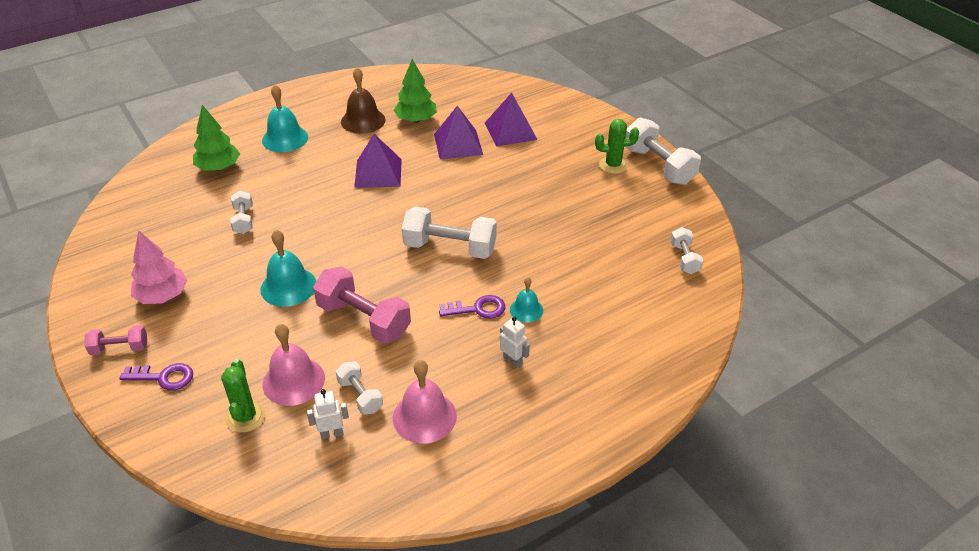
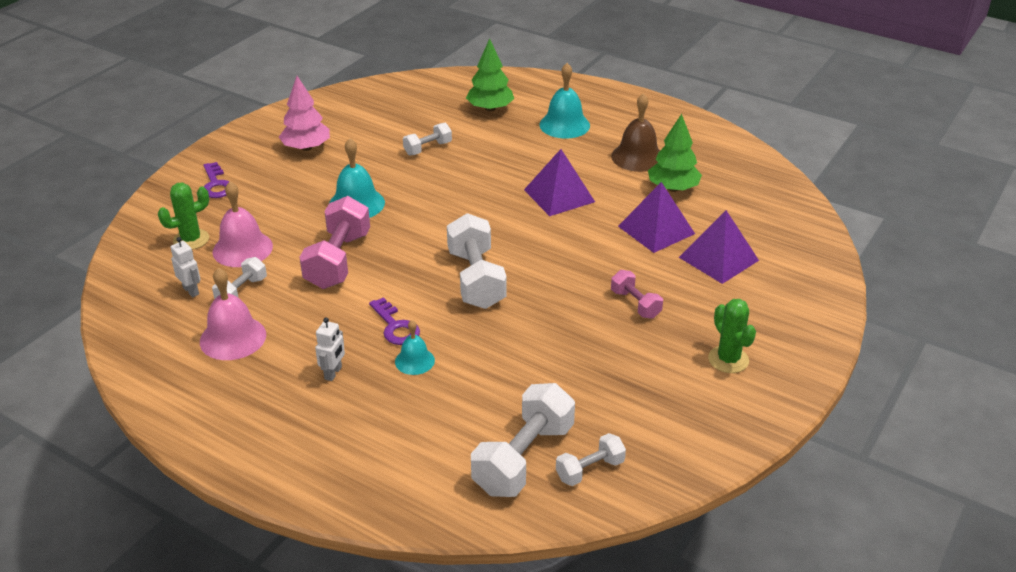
camera: 65 degrees right, 5 degrees down
(120, 348) = (237, 153): pink dumbbell -> pink dumbbell (635, 304)
(658, 166) = (764, 401): white dumbbell -> white dumbbell (523, 458)

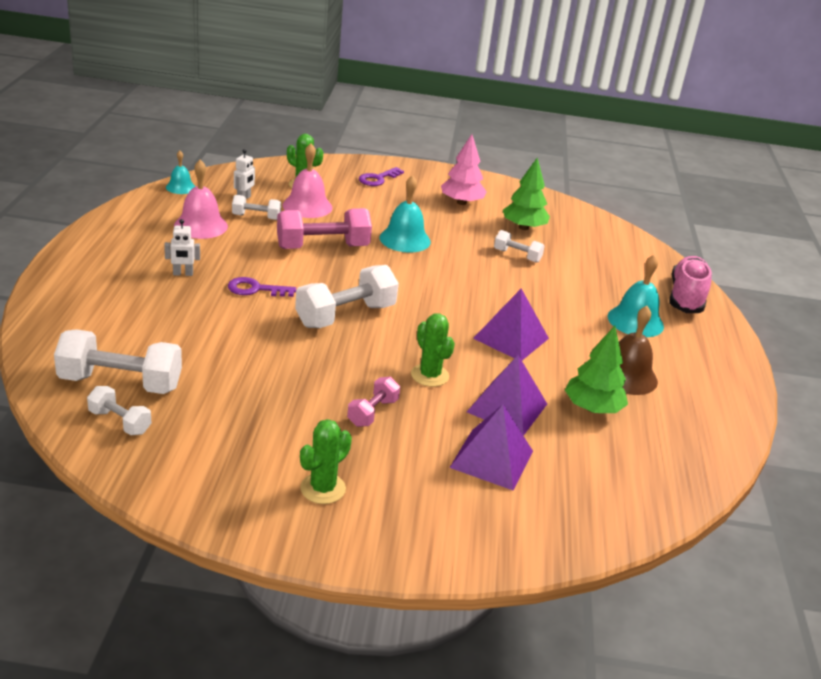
camera: 60 degrees right, 5 degrees down
(395, 326) = (256, 289): purple key -> purple key turned 60 degrees clockwise
(414, 361) = (217, 306): turquoise bell -> turquoise bell (180, 187)
(490, 108) = (616, 275): green tree -> green tree (523, 227)
(542, 88) = (686, 297): none -> pink shoe
(594, 257) = (429, 375): none -> green cactus

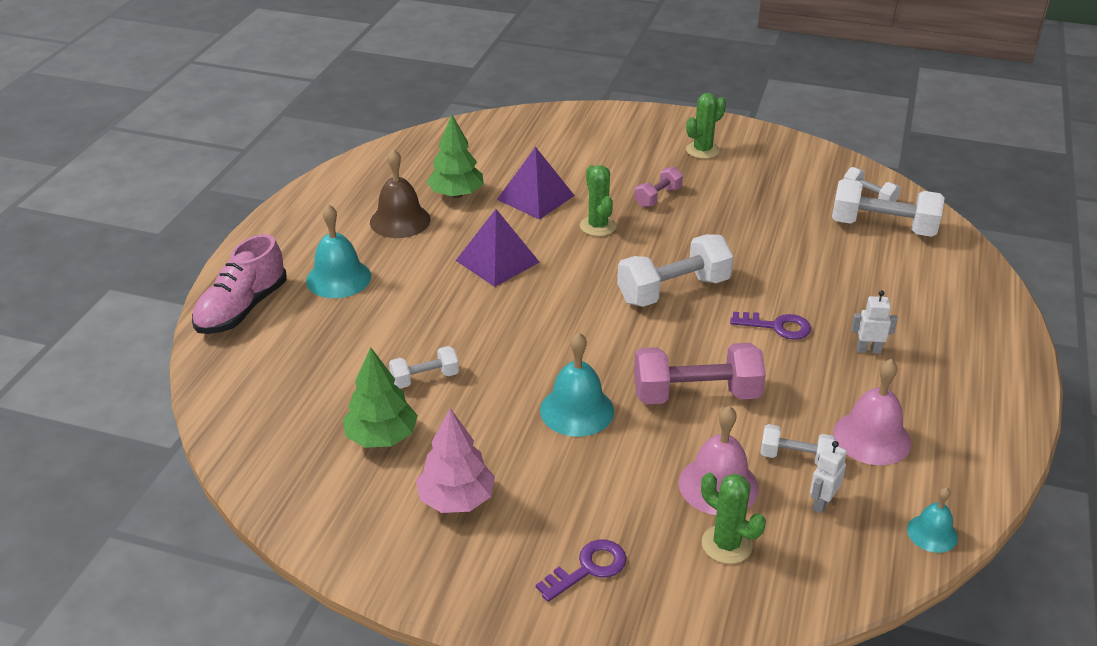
camera: 165 degrees left, 5 degrees up
(492, 459) = (567, 163): purple pyramid -> none
(517, 256) = (425, 378): white dumbbell -> white dumbbell turned 60 degrees counterclockwise

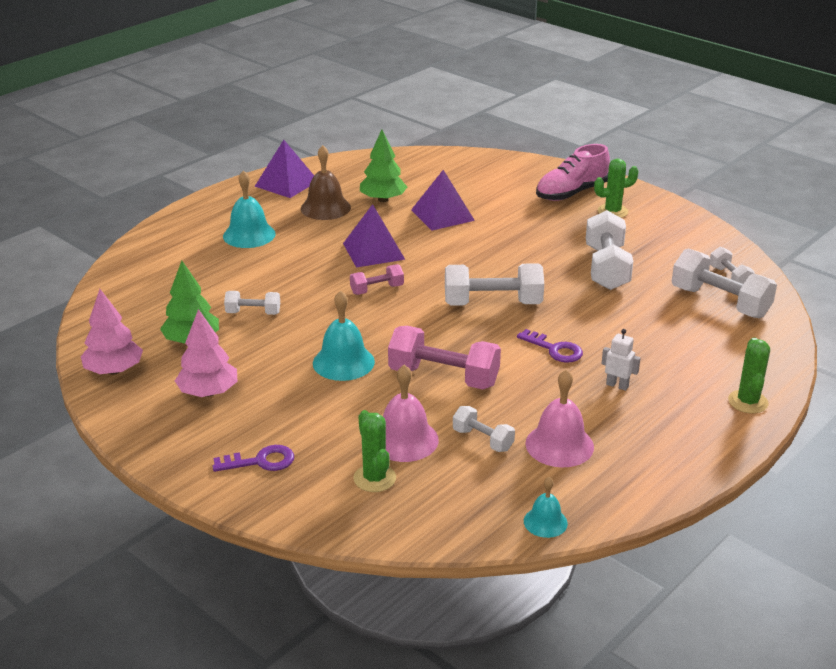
camera: 25 degrees right, 5 degrees down
(242, 309) = (168, 238): pink shoe -> pink shoe (571, 193)
(318, 508) = (114, 370): none -> pink tree
(330, 200) = (286, 183): none -> purple pyramid
(598, 226) = (473, 245): green cactus -> green cactus (747, 402)
(658, 197) = (542, 237): pink dumbbell -> pink dumbbell (377, 289)
(749, 217) = (606, 268): none -> white dumbbell
(822, 503) = (474, 475): white robot -> none

